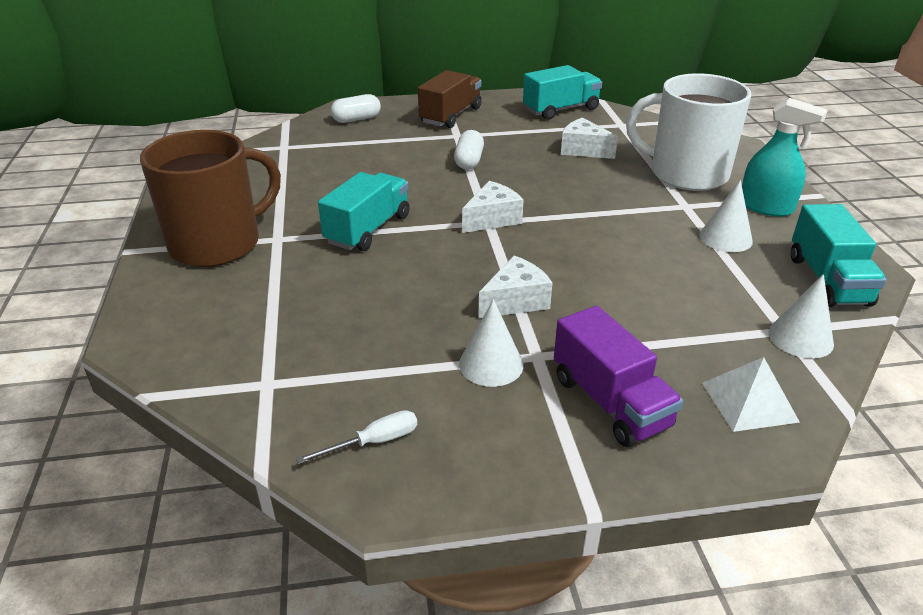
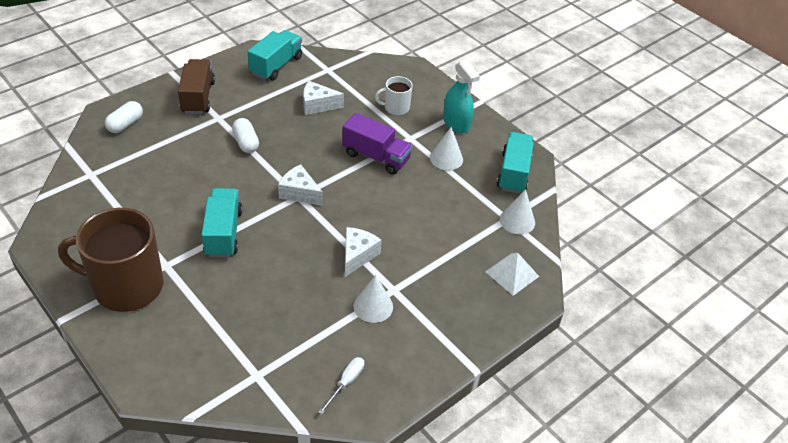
camera: 35 degrees left, 10 degrees up
(218, 244) = (126, 286): brown mug -> brown mug turned 105 degrees counterclockwise
(492, 219) = (299, 193): white cheese -> white cheese turned 75 degrees counterclockwise
(610, 402) = (448, 303): purple truck -> purple truck (376, 157)
(686, 174) = (396, 108): white mug -> white mug, size x0.47
(766, 207) = (456, 123): turquoise spray bottle -> turquoise spray bottle turned 60 degrees clockwise
(828, 280) = (513, 173): turquoise truck -> turquoise truck turned 135 degrees counterclockwise

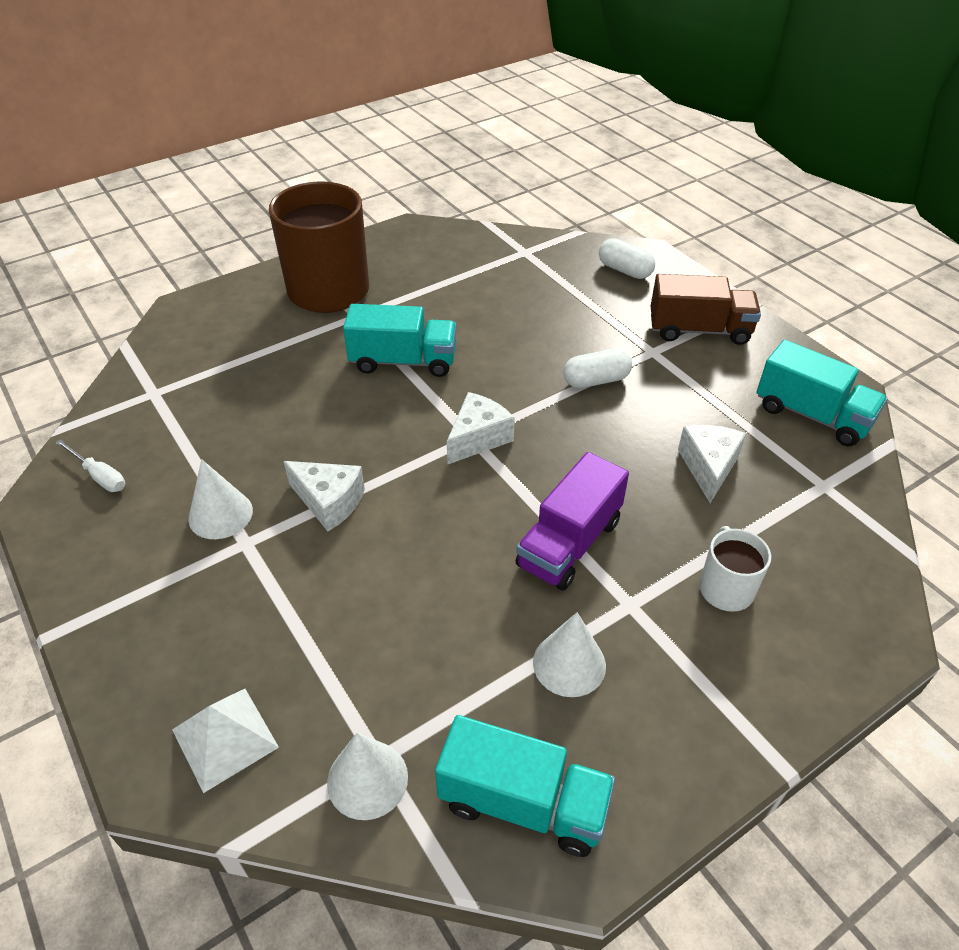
camera: 100 degrees right, 0 degrees up
(456, 123) = (692, 700): turquoise spray bottle -> none

